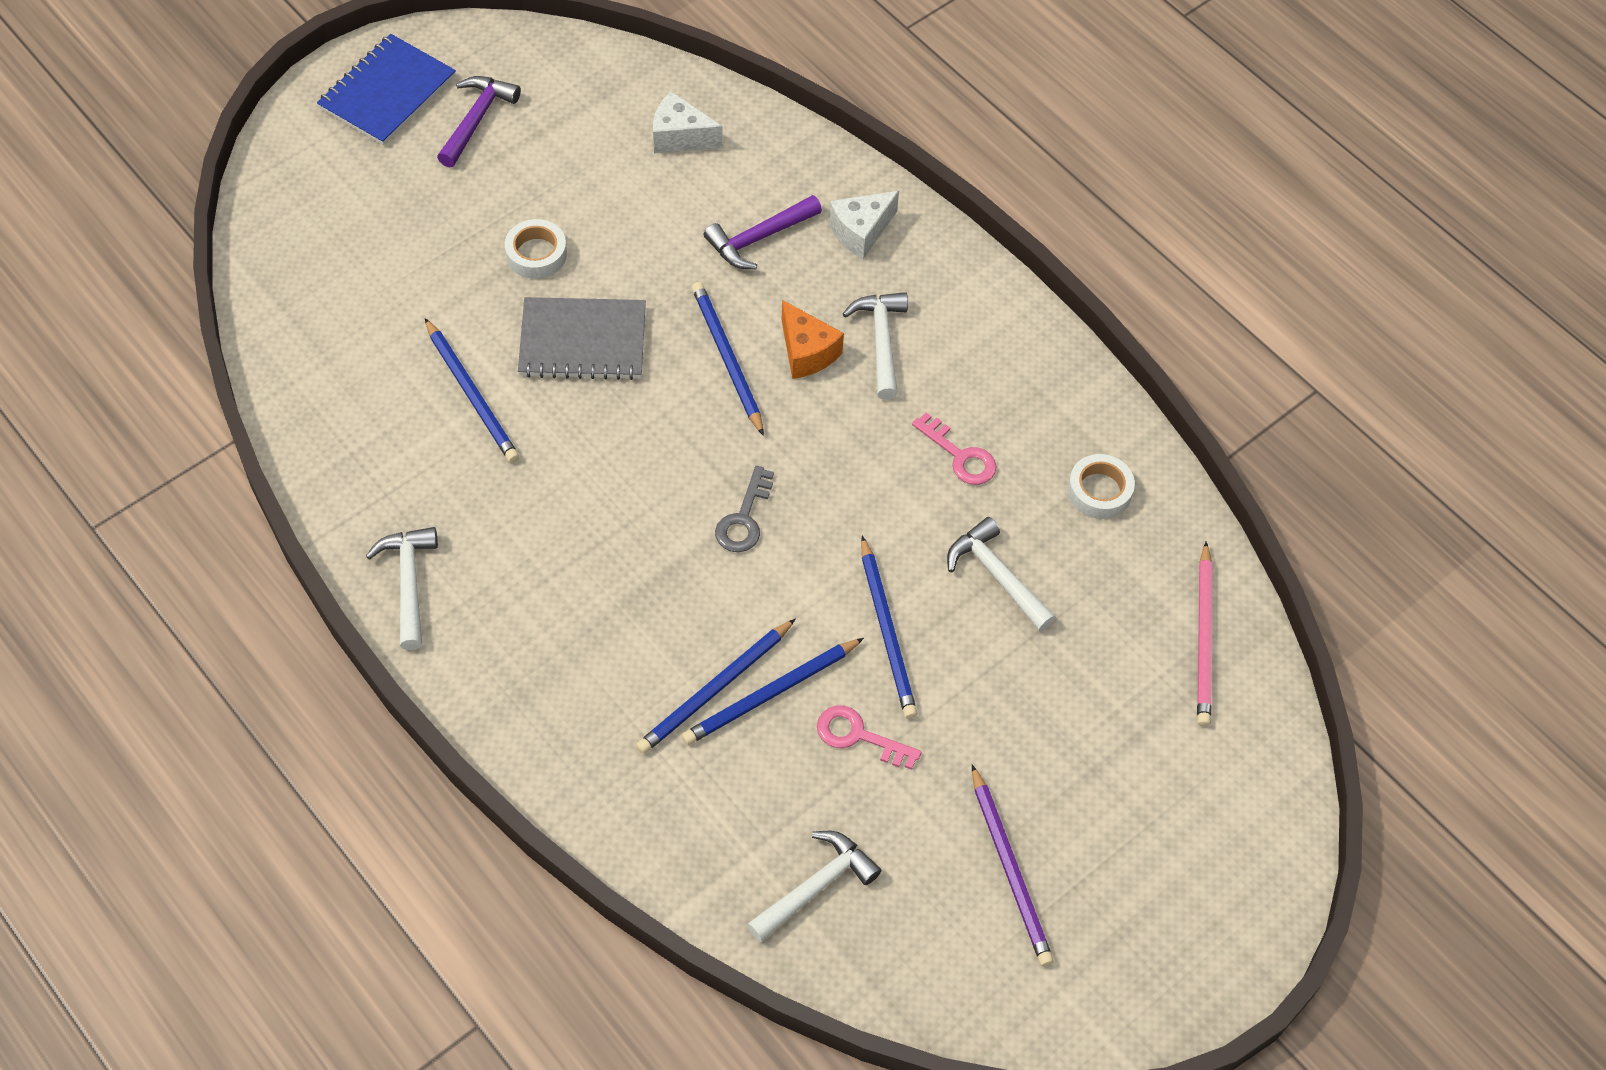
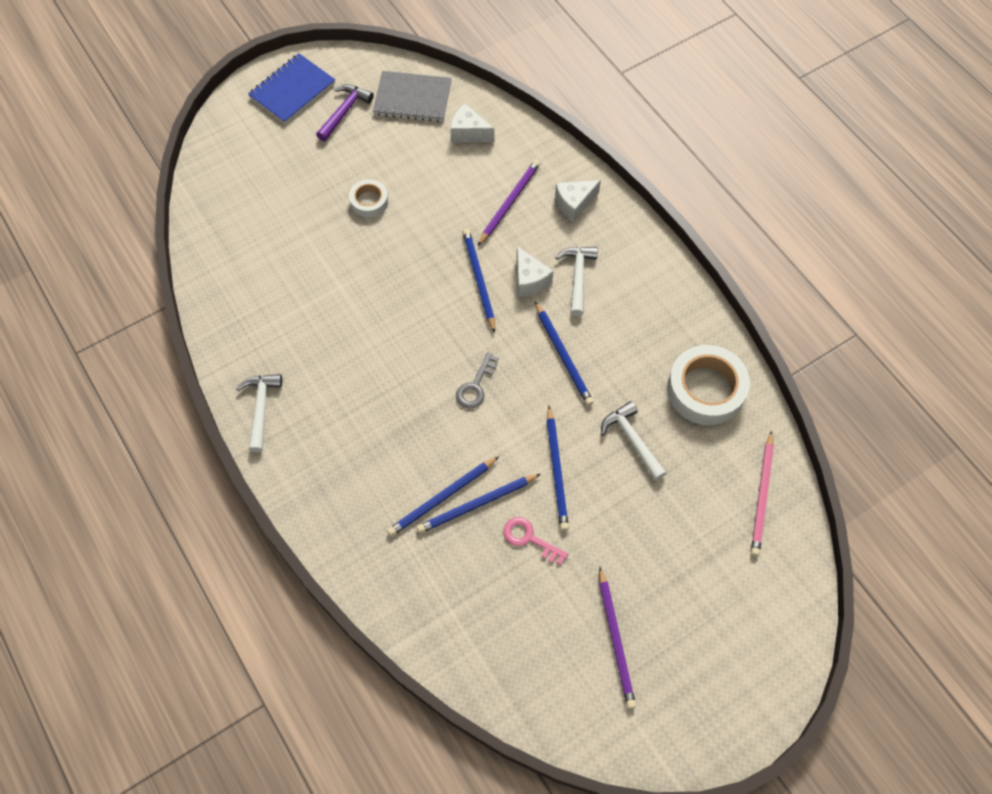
camera: 10 degrees right, 5 degrees up
(472, 394) = (317, 289): blue pencil -> blue pencil (563, 356)
(583, 341) = (390, 260): grey notebook -> grey notebook (412, 98)
(759, 238) = (509, 203): purple hammer -> purple pencil
(806, 352) = (529, 280): orange cheese -> white cheese
(816, 886) = (489, 637): white hammer -> none
(960, 456) = (618, 357): pink key -> none
(1099, 491) = (706, 389): white tape -> white tape, size x1.87

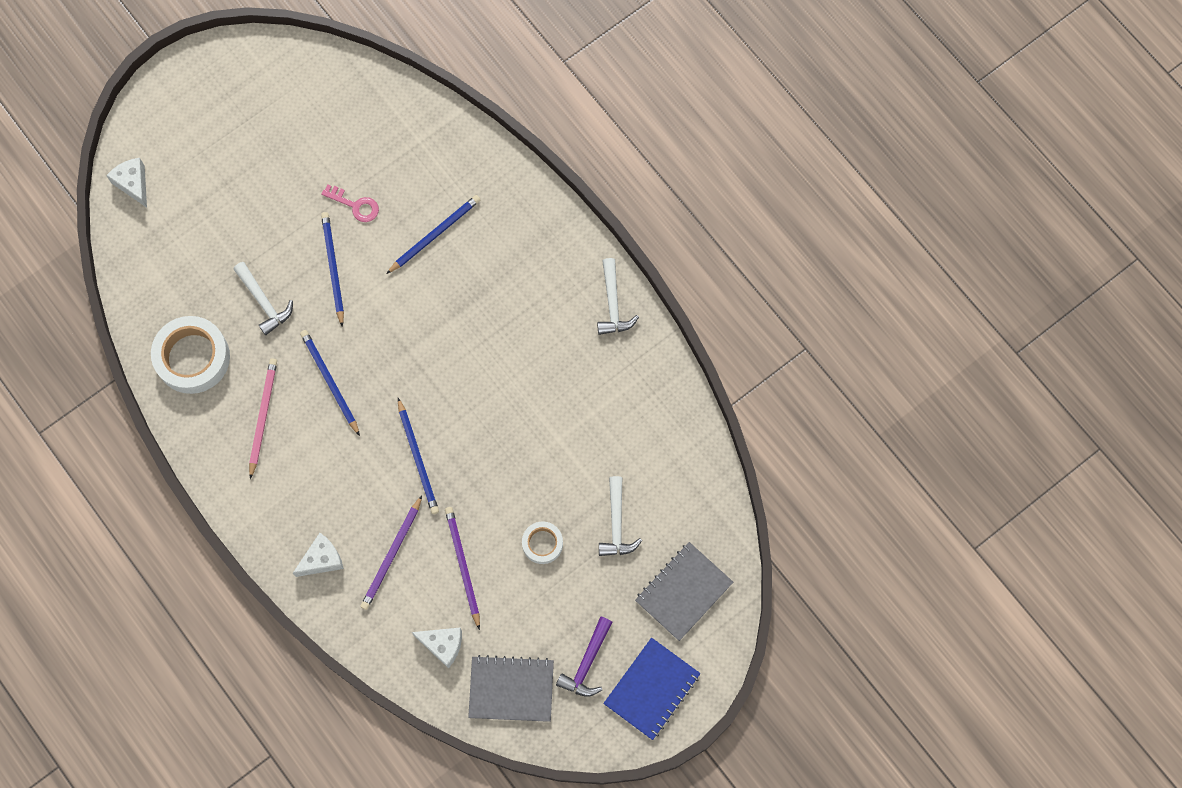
camera: 175 degrees right, 10 degrees up
(248, 156) = (683, 591): none -> grey notebook
(475, 386) = (413, 343): grey key -> none
(477, 504) = (403, 231): blue pencil -> none
(529, 280) = (366, 462): white cheese -> white cheese (133, 184)
(578, 277) = (317, 470): white hammer -> white hammer (616, 524)
(615, 639) = (280, 129): purple pencil -> purple pencil (463, 565)
(762, 496) = (148, 260): pink pencil -> pink pencil (263, 416)

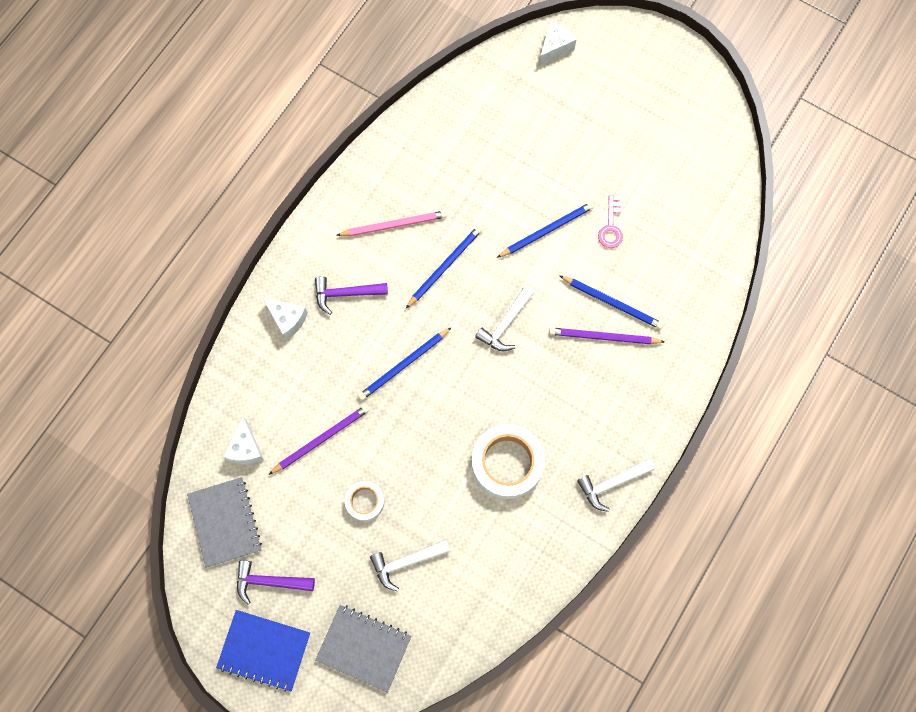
camera: 70 degrees right, 0 degrees up
(192, 358) = (424, 151): white tape -> white tape (507, 463)
(264, 302) = (494, 187): white hammer -> white hammer (505, 324)
(318, 490) = (346, 294): none -> purple hammer
(392, 555) = (311, 375): purple pencil -> purple pencil (603, 337)

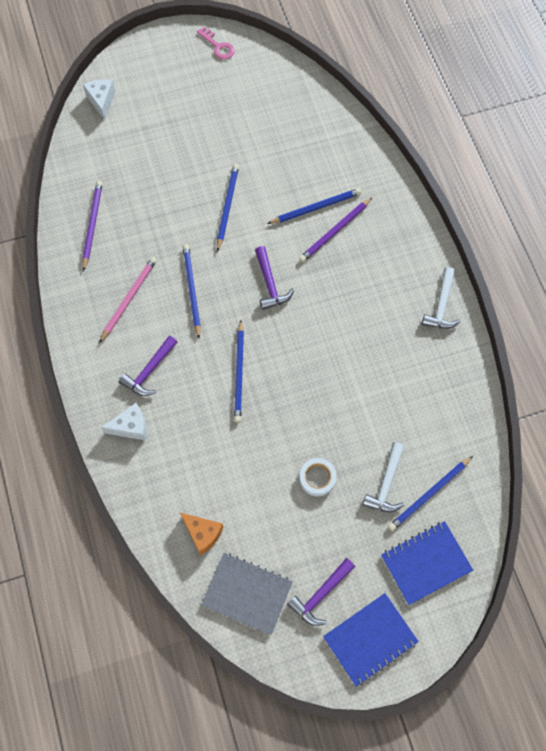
camera: 50 degrees left, 5 degrees down
(245, 448) = (203, 533): white cheese -> orange cheese
(321, 439) = (244, 473): purple pencil -> purple pencil (92, 224)
(364, 647) = (425, 563): grey notebook -> blue notebook
(426, 605) = (429, 494): none -> blue pencil
(505, 324) = (270, 284): white hammer -> purple hammer
(507, 463) = (371, 360): white tape -> none
(611, 227) = (262, 167): pink key -> pink key (218, 46)

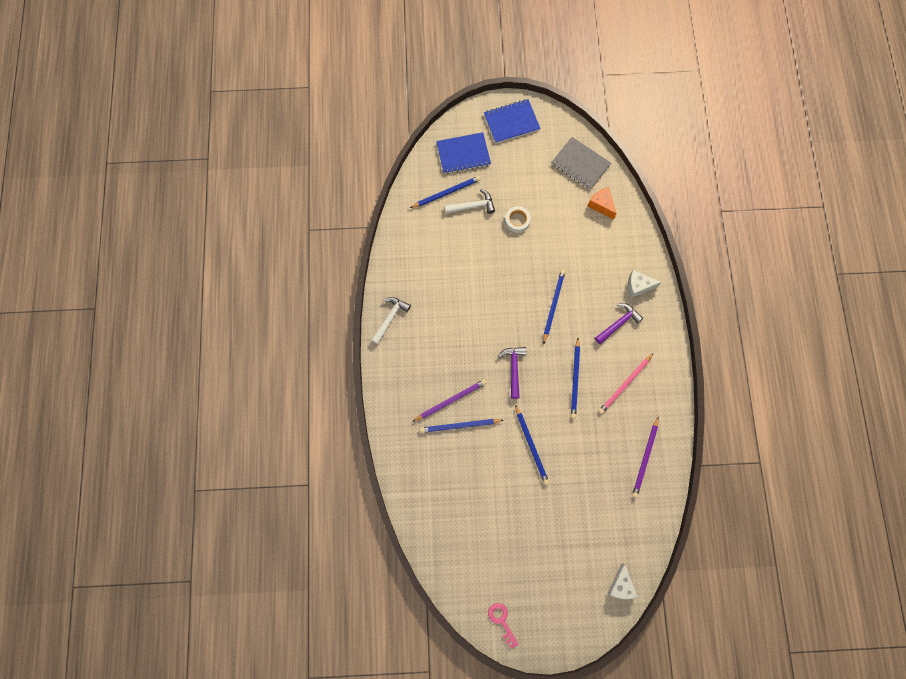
camera: 165 degrees left, 5 degrees up
(227, 207) = (531, 446): blue pencil -> blue pencil turned 45 degrees counterclockwise
(320, 594) = (534, 153): purple hammer -> none
(386, 484) = (472, 206): white hammer -> white hammer turned 45 degrees clockwise

